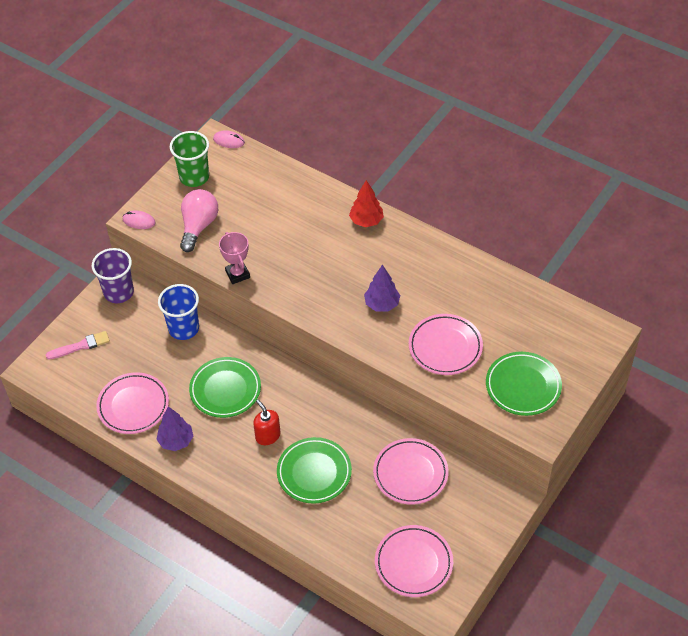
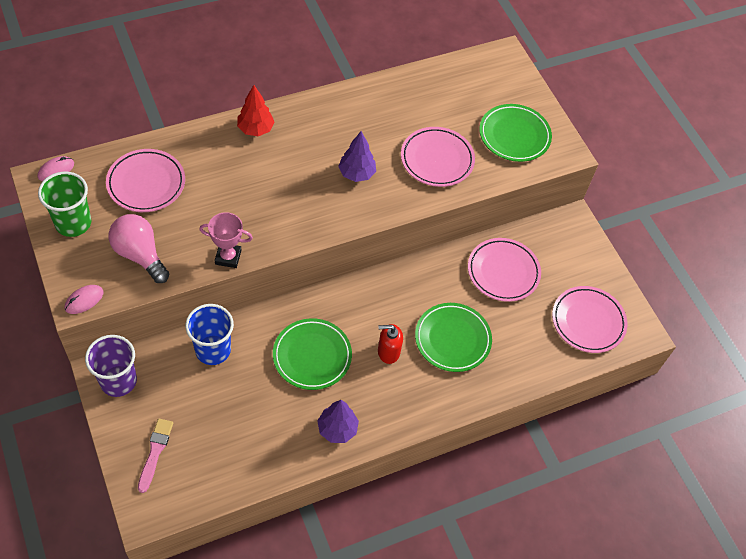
camera: 65 degrees left, 5 degrees up
(133, 406) = (268, 443): pink plate -> pink plate (146, 183)

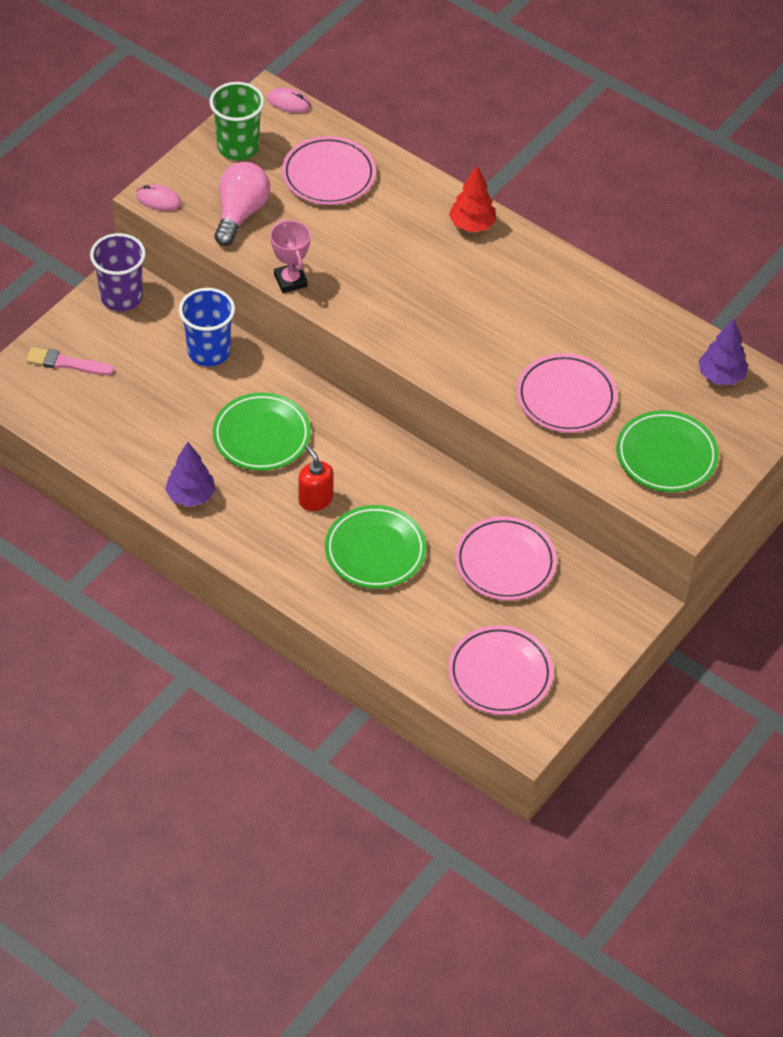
camera: 65 degrees right, 5 degrees down
(155, 452) = (66, 363): pink brush -> pink brush turned 150 degrees counterclockwise
(356, 173) = (484, 335): purple tree -> purple tree (721, 376)

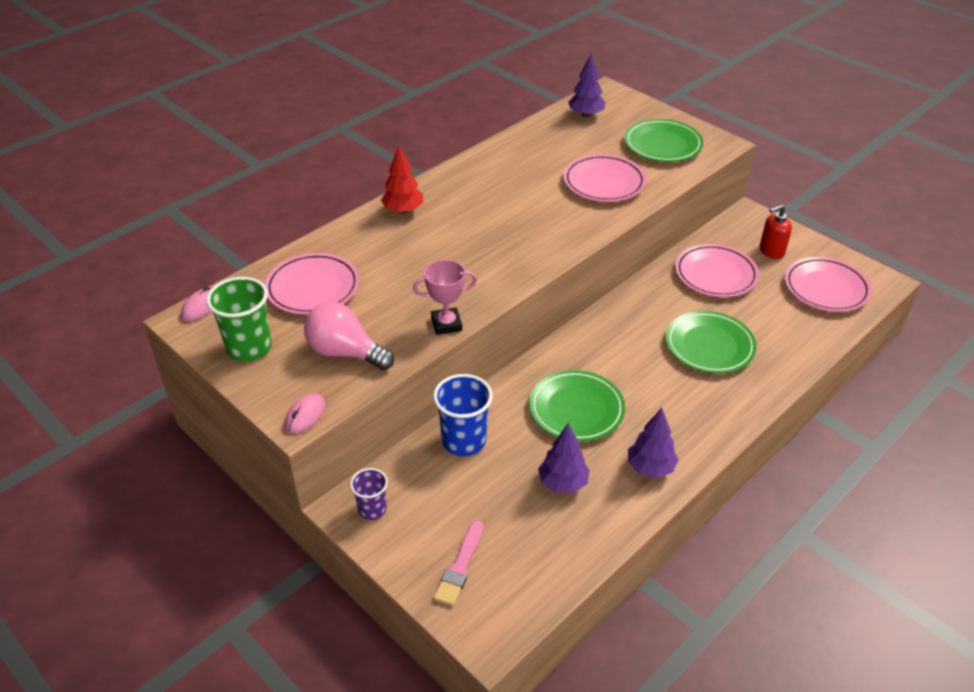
camera: 80 degrees left, 10 degrees down
(121, 297) = (372, 509): purple cup -> purple cup, size x0.60
(165, 429) = (563, 483): none -> purple tree
(315, 499) = (653, 379): red soap dispenser -> red soap dispenser (771, 251)

